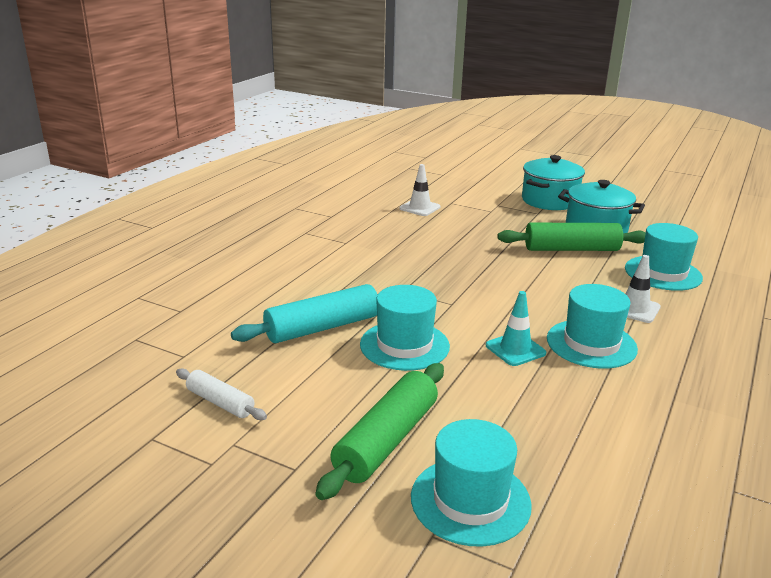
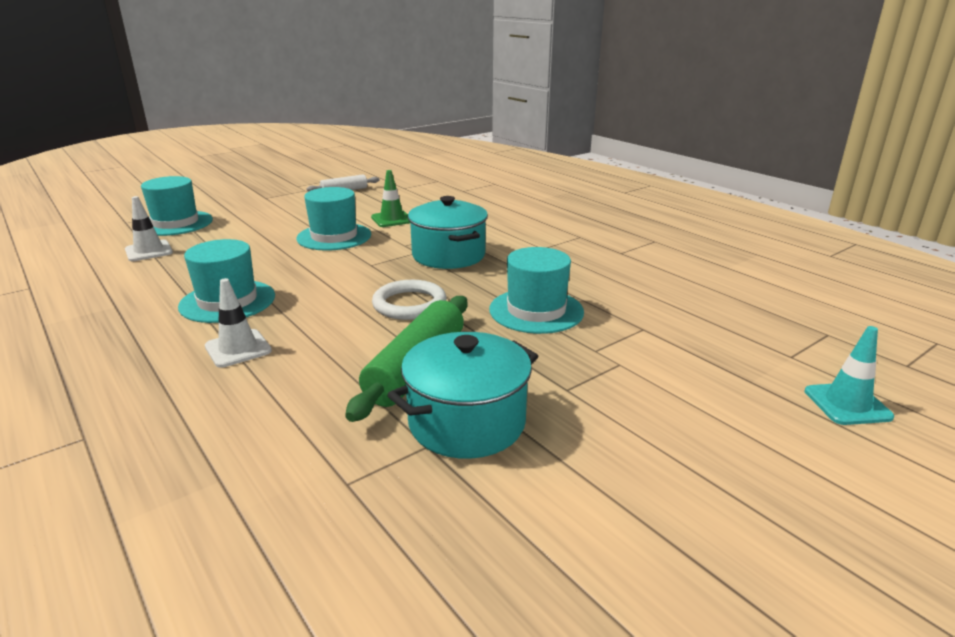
camera: 115 degrees right, 0 degrees up
(323, 327) = (392, 219): turquoise rolling pin -> green traffic cone
(387, 440) = (250, 216): green rolling pin -> none
(420, 208) = (629, 302): white traffic cone -> white traffic cone (149, 251)
(502, 269) = (409, 304): none -> white ring
(515, 349) = (271, 269): turquoise traffic cone -> turquoise traffic cone (847, 404)
(549, 200) = (622, 424): turquoise pot -> turquoise pot (448, 255)
(663, 273) = (274, 413): turquoise hat -> turquoise hat (536, 311)

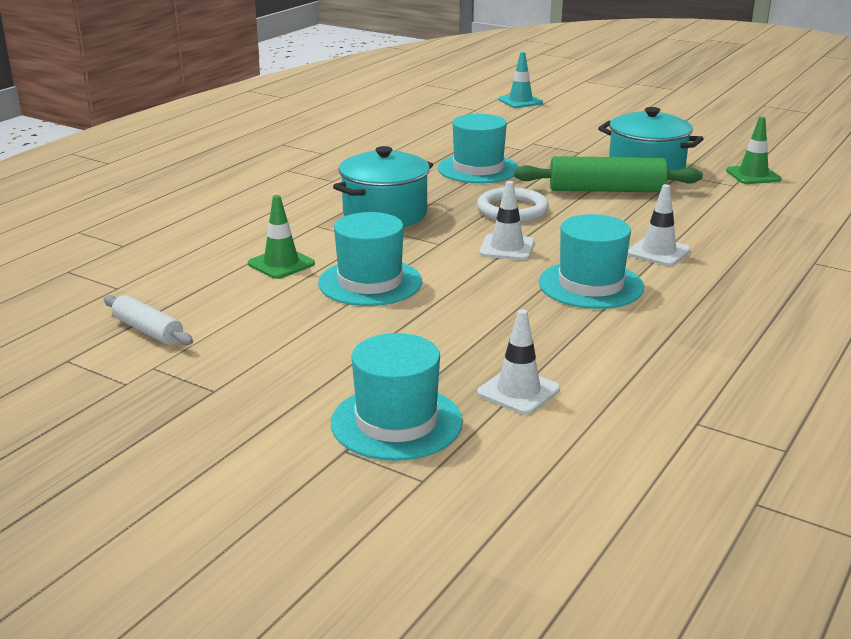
camera: 110 degrees left, 0 degrees up
(332, 285) = (507, 248): none -> white traffic cone
(366, 527) = (753, 175): none -> green traffic cone

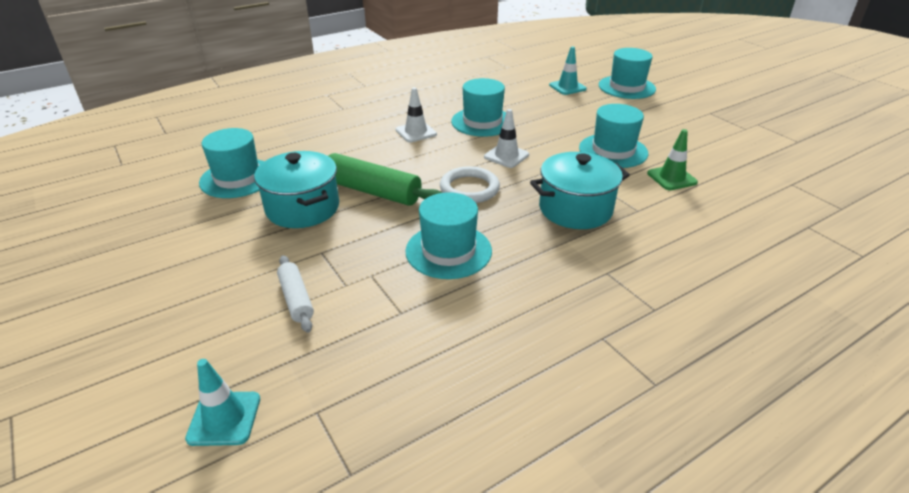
camera: 155 degrees left, 10 degrees up
(148, 330) = (756, 149): white rolling pin -> white rolling pin (296, 299)
(518, 391) = (567, 87): white traffic cone -> turquoise traffic cone
(753, 175) = (237, 178): green traffic cone -> turquoise hat

